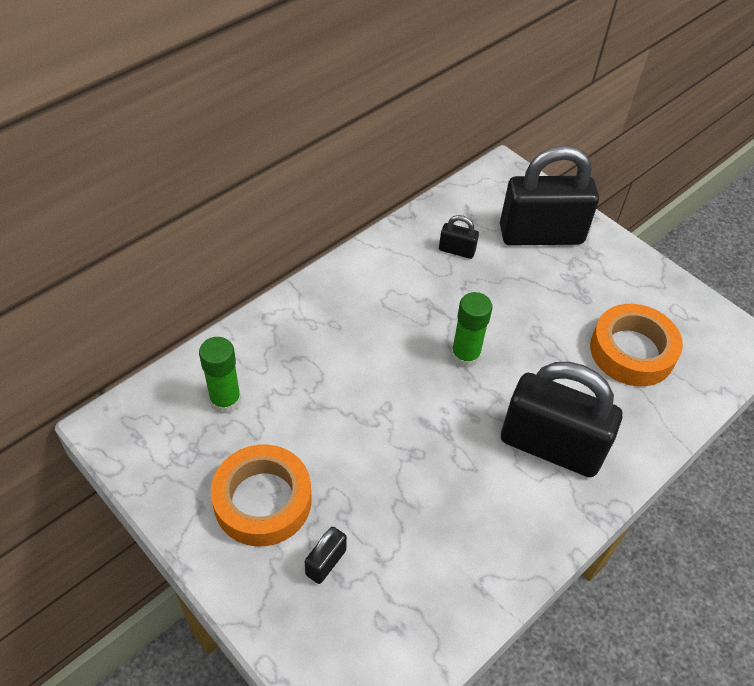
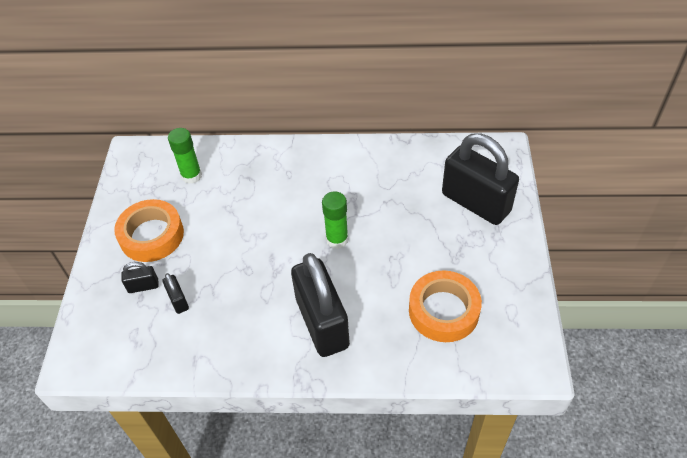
camera: 50 degrees right, 0 degrees up
(456, 250) = (408, 178): black padlock -> black padlock (178, 300)

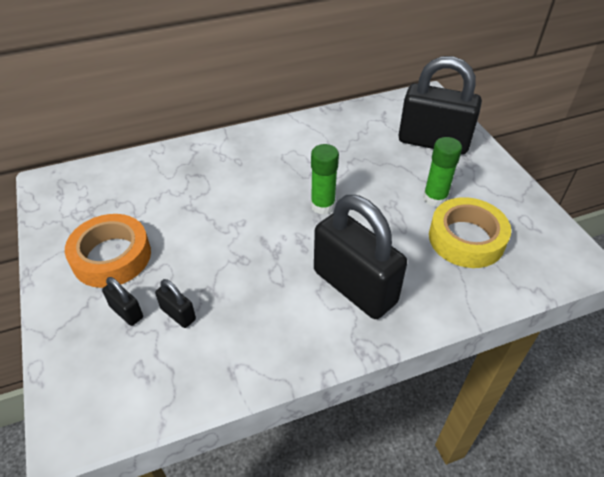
camera: 25 degrees left, 5 degrees down
(143, 286) = (126, 312): black padlock -> black padlock turned 75 degrees clockwise
(191, 176) = (131, 188): green glue stick -> green glue stick (435, 198)
(443, 310) = (466, 239): orange tape -> yellow tape

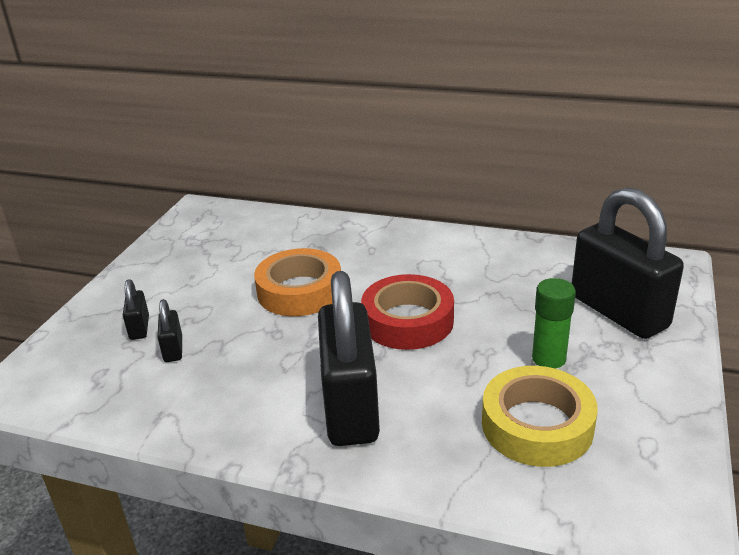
camera: 40 degrees right, 15 degrees down
(111, 256) = (177, 282): orange tape -> orange tape (299, 291)
(322, 205) = (408, 321): green glue stick -> red tape

